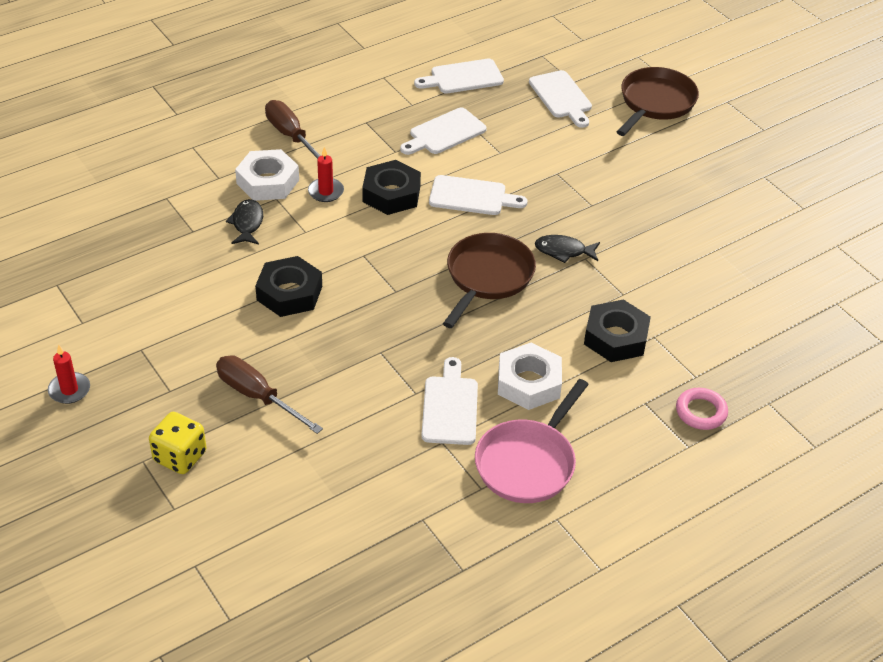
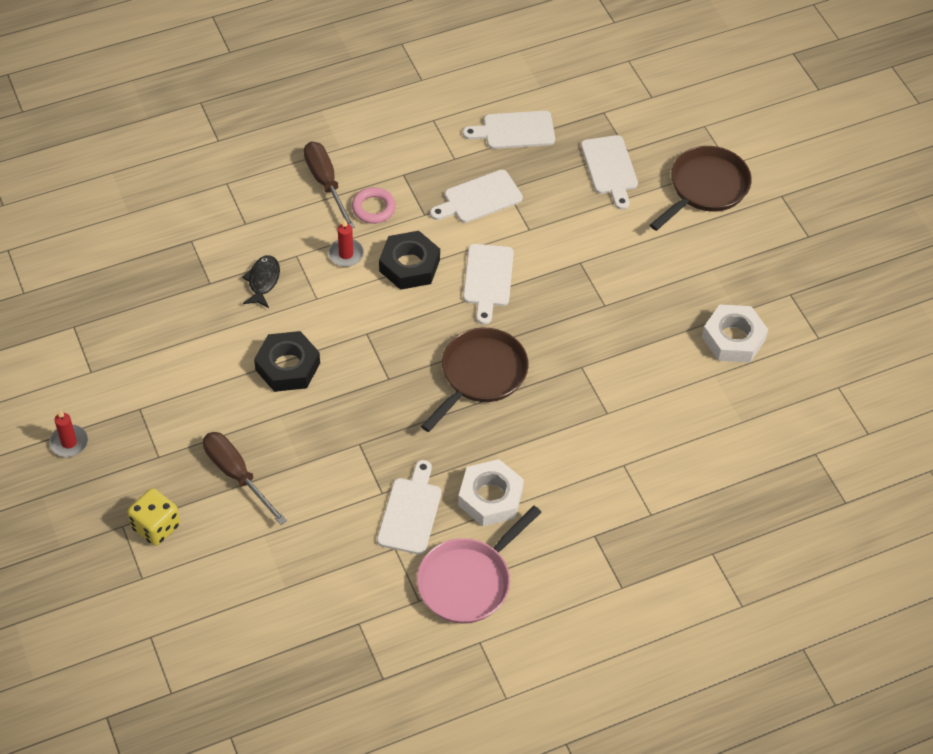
camera: 10 degrees right, 10 degrees up
(267, 182) = (292, 235): white nut -> white nut (733, 338)
(471, 196) = (488, 279): white cutting board -> white cutting board turned 75 degrees clockwise
(563, 251) = (562, 355): black fish -> none
(616, 337) = (586, 460): black nut -> none
(701, 412) = (644, 553): pink ring -> pink ring (373, 208)

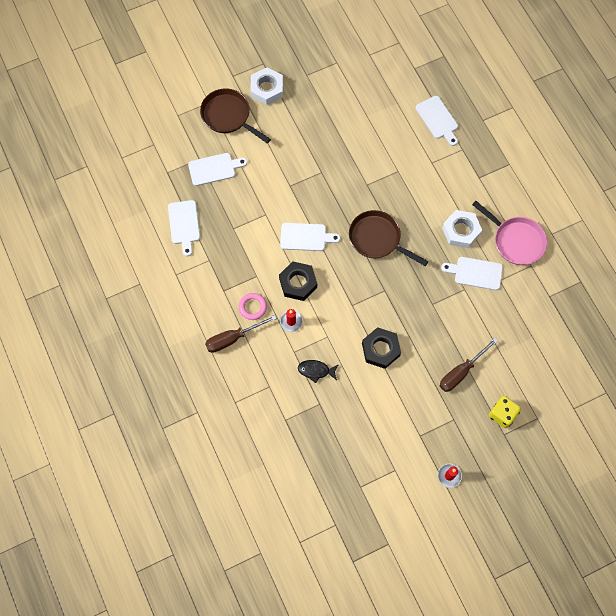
camera: 90 degrees left, 15 degrees up
(479, 198) = (241, 244): white cutting board -> white cutting board (438, 119)
(733, 338) = (340, 105): white nut -> white nut (267, 89)

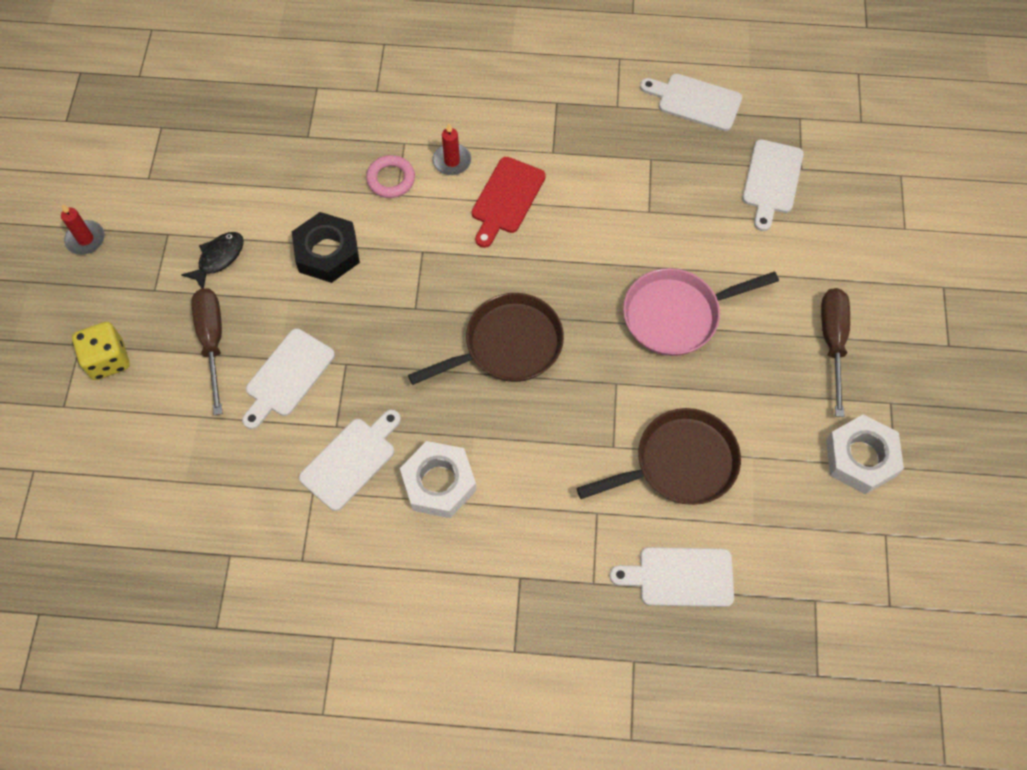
camera: 120 degrees right, 5 degrees down
(228, 116) = (862, 244): brown pan -> brown pan (679, 464)
(233, 338) = (476, 81): brown screwdriver -> brown screwdriver (832, 342)
(252, 307) = (507, 125): pink ring -> pink ring (391, 179)
(267, 89) = (890, 325): white nut -> white nut (860, 458)
(298, 283) = (506, 199): black nut -> red cutting board
(306, 237) = (575, 246): white cutting board -> white cutting board (287, 376)
(316, 370) = (357, 155): black fish -> black fish (218, 258)
(515, 241) = (362, 564): pink pan -> pink pan (677, 315)

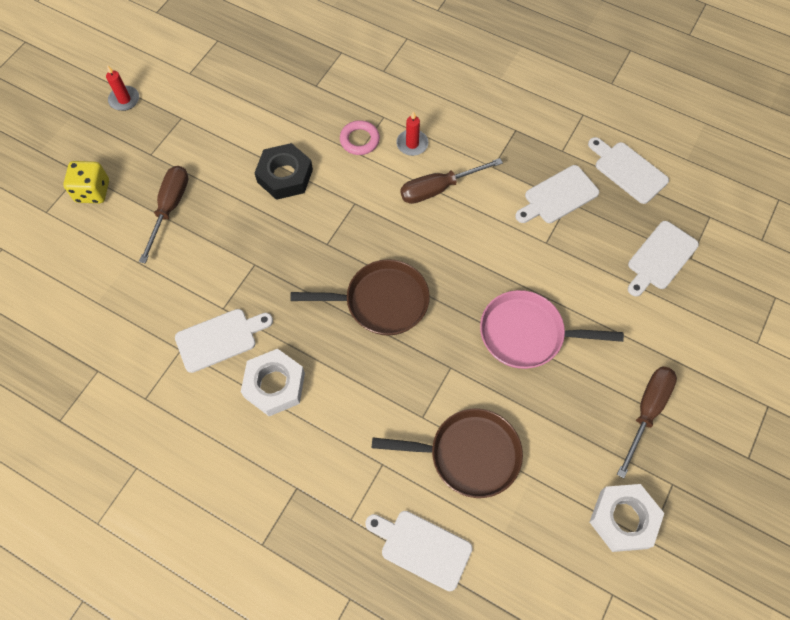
camera: 25 degrees right, 0 degrees up
(218, 258) = (206, 149): black fish -> none
(287, 376) = (208, 256): white cutting board -> white cutting board (558, 196)
(506, 199) = (438, 188): red cutting board -> brown screwdriver

